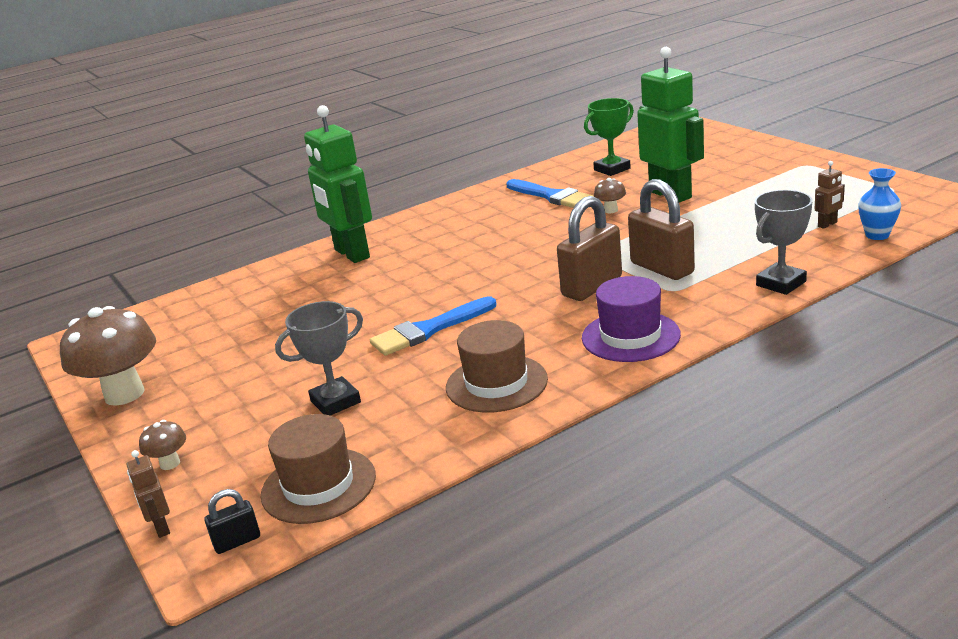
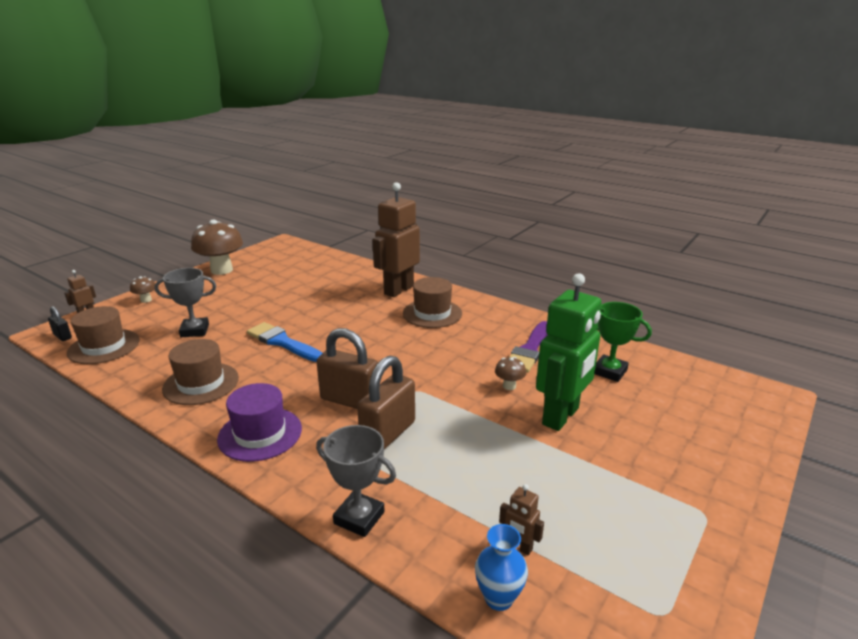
camera: 65 degrees right, 0 degrees up
(335, 402) = (195, 330): grey trophy -> grey trophy turned 45 degrees counterclockwise
(351, 254) = (398, 290): green robot -> brown robot
(433, 237) = (432, 313): none -> brown hat
(551, 196) = (529, 350): blue brush -> purple brush

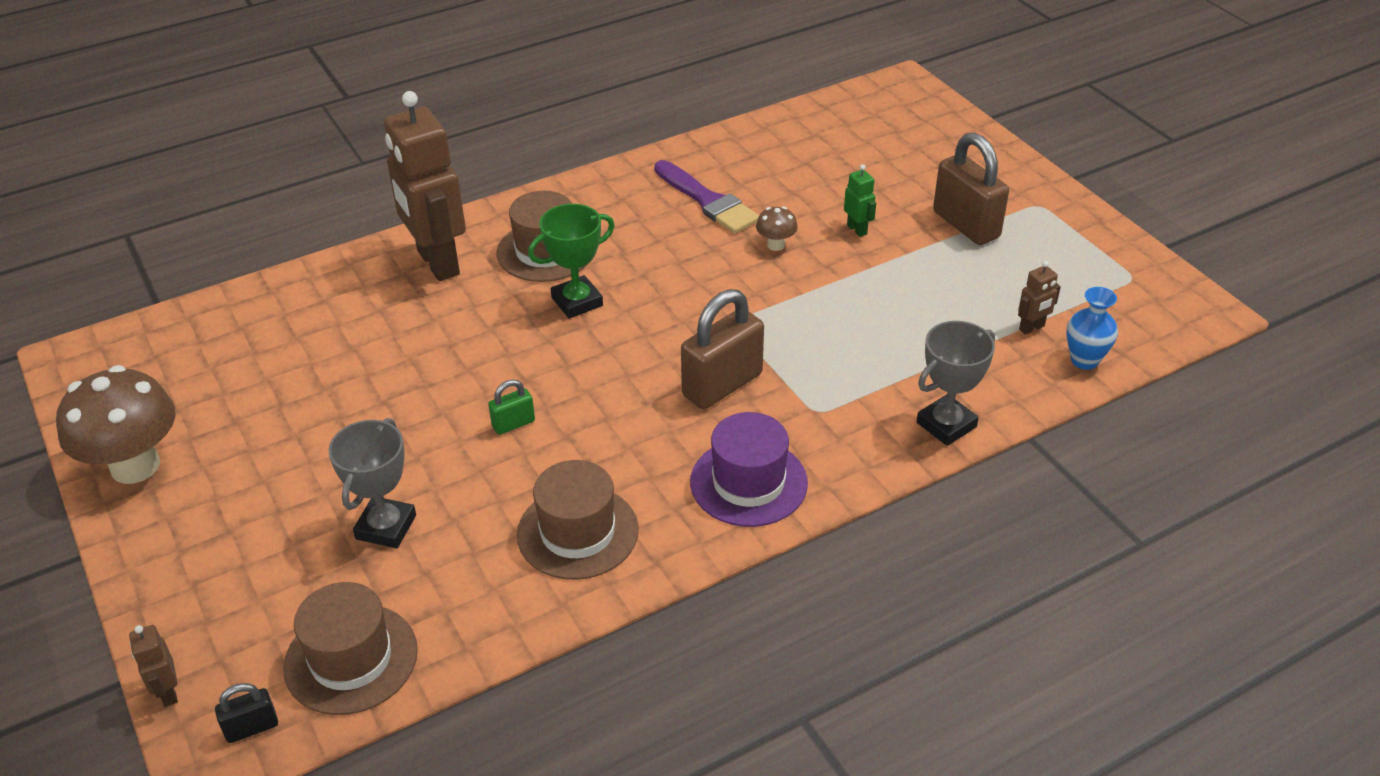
camera: 65 degrees left, 15 degrees up
(146, 300) = (183, 593): brown mushroom -> none
(282, 342) = (513, 424): blue brush -> green padlock
(388, 433) = (813, 368): brown padlock -> brown padlock (966, 225)
(561, 416) = (857, 229): green robot -> green robot, size x0.41
(609, 371) = (795, 162): green trophy -> green trophy (577, 302)

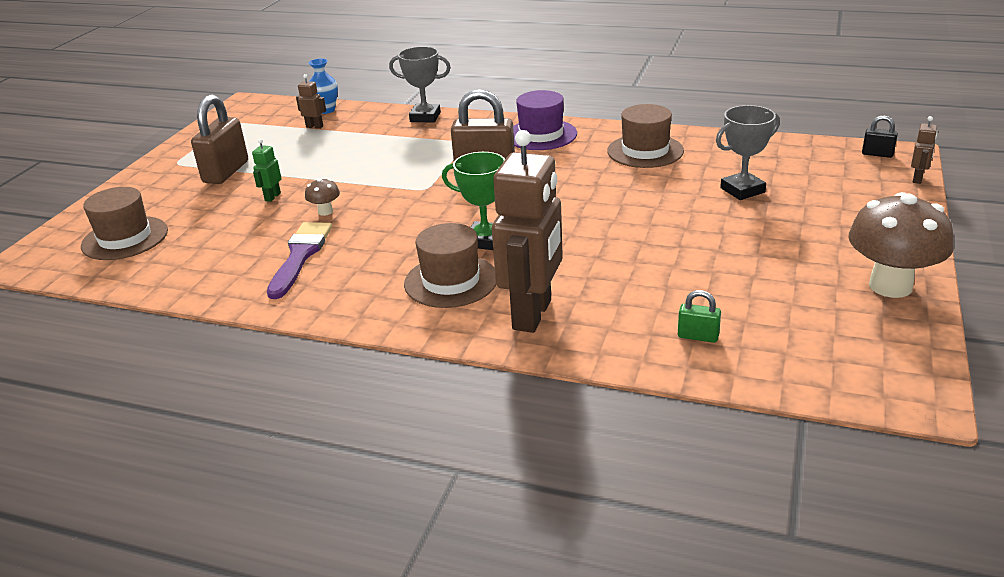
camera: 130 degrees left, 10 degrees down
(351, 659) = (808, 156): brown hat -> brown hat (125, 238)
(513, 424) = (616, 200): green padlock -> green padlock (698, 336)

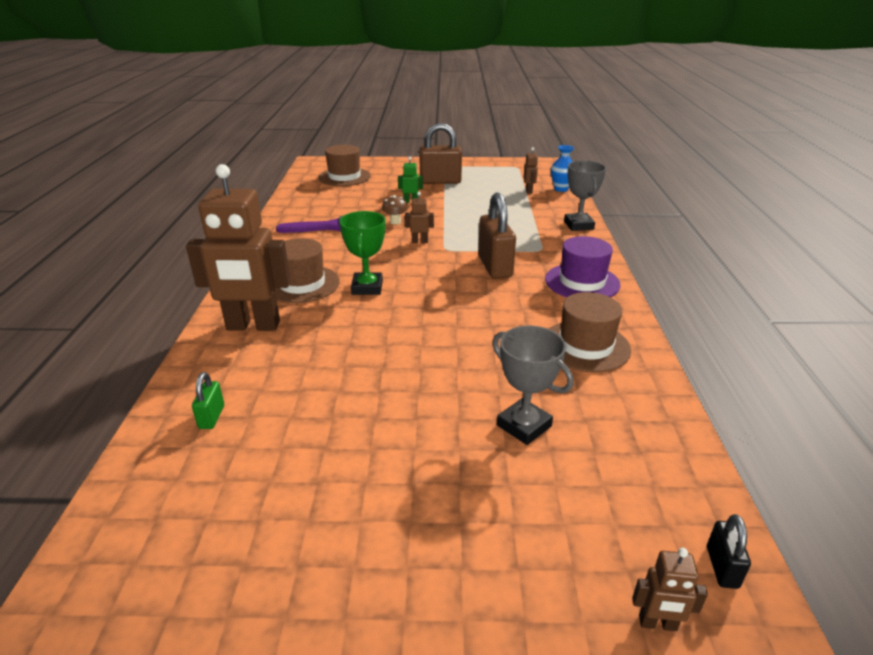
camera: 70 degrees right, 0 degrees up
(394, 201) = (419, 242): none -> brown robot
(890, 286) = (310, 575): brown mushroom -> none

